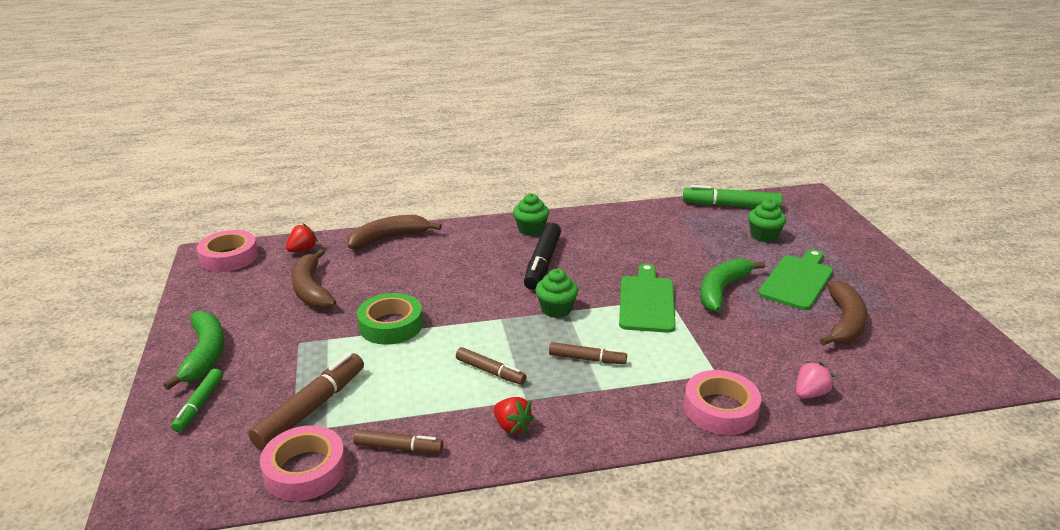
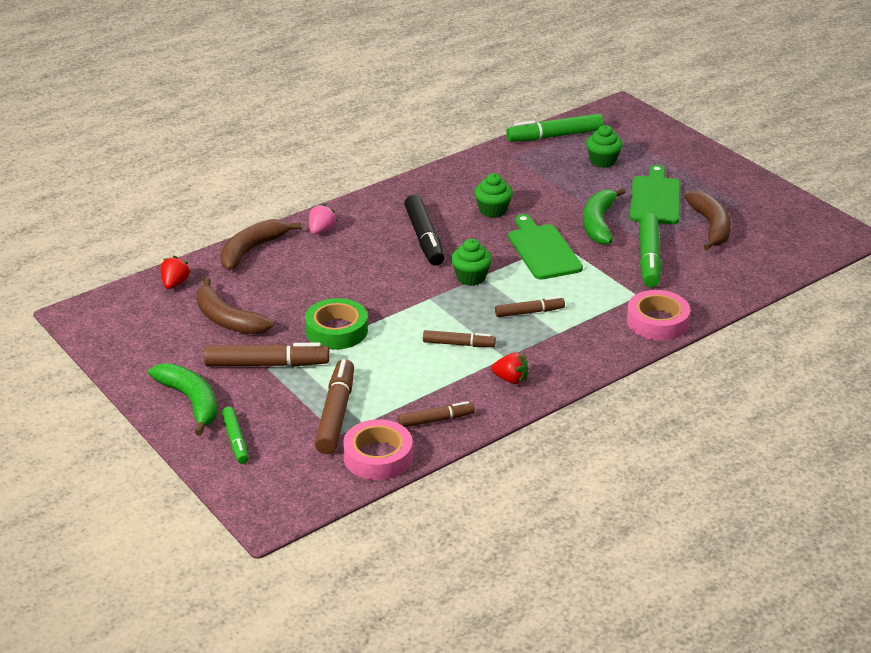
camera: 25 degrees left, 5 degrees up
(229, 257) = (105, 310): pink tape -> none
(301, 339) = (267, 364): none -> brown marker
(531, 229) = (385, 206): green cupcake -> green cupcake (493, 210)
(754, 337) = (649, 258): none -> green marker
(810, 394) = (715, 291): pink strawberry -> pink strawberry (321, 230)

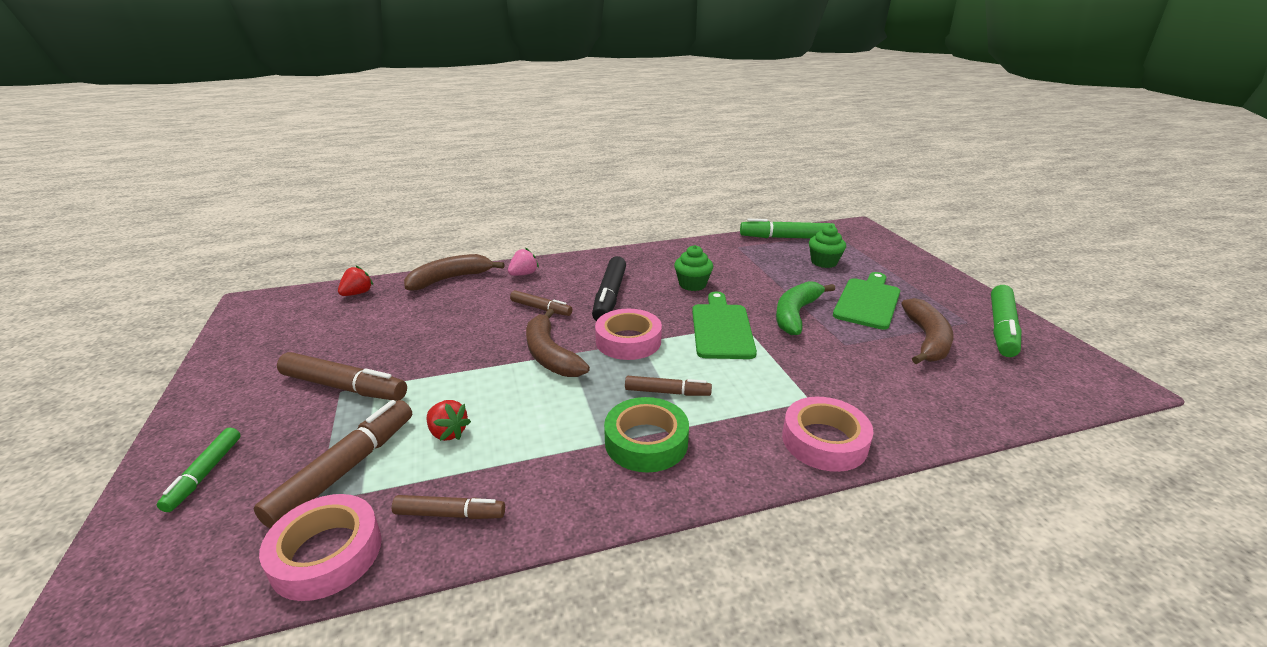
camera: 20 degrees right, 5 degrees down
(191, 401) = (226, 410): green banana -> none
(227, 319) = (362, 333): brown banana -> brown banana (550, 355)
(336, 330) = (448, 366): green tape -> green tape (646, 442)
(458, 344) = (560, 412): brown marker -> brown marker (541, 308)
(471, 277) = (628, 341): green cupcake -> pink tape
(511, 379) = (588, 477): red strawberry -> red strawberry (448, 433)
(649, 258) = (840, 359): green marker -> green marker (1001, 328)

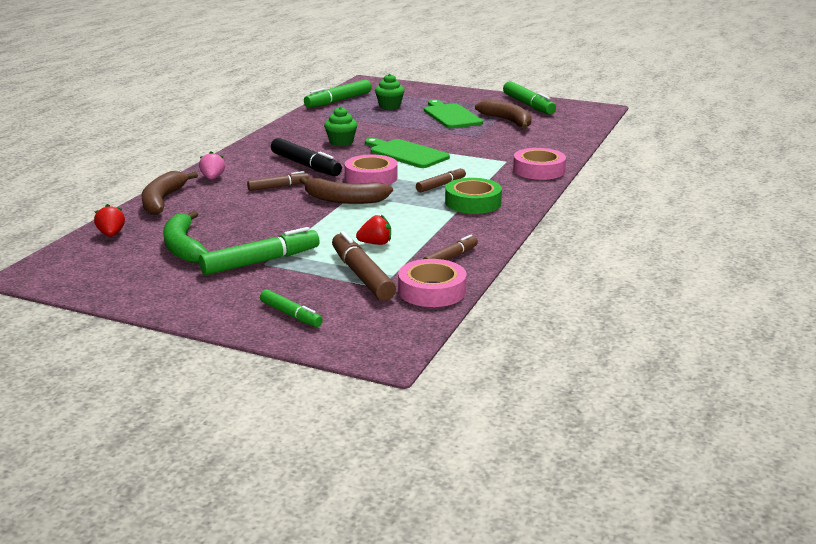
camera: 50 degrees left, 5 degrees down
(344, 387) = (261, 261): brown marker -> green marker
(795, 314) = (429, 134): green banana -> green banana (183, 247)

